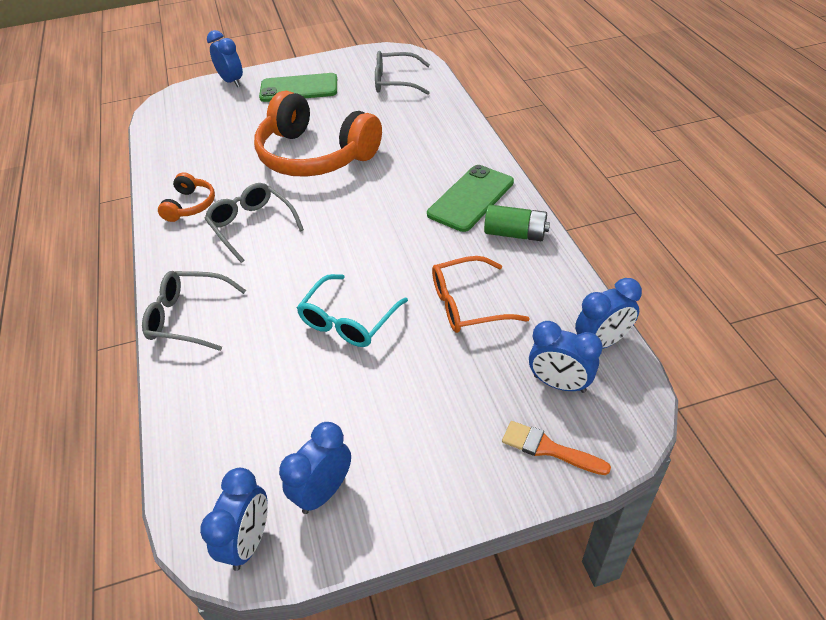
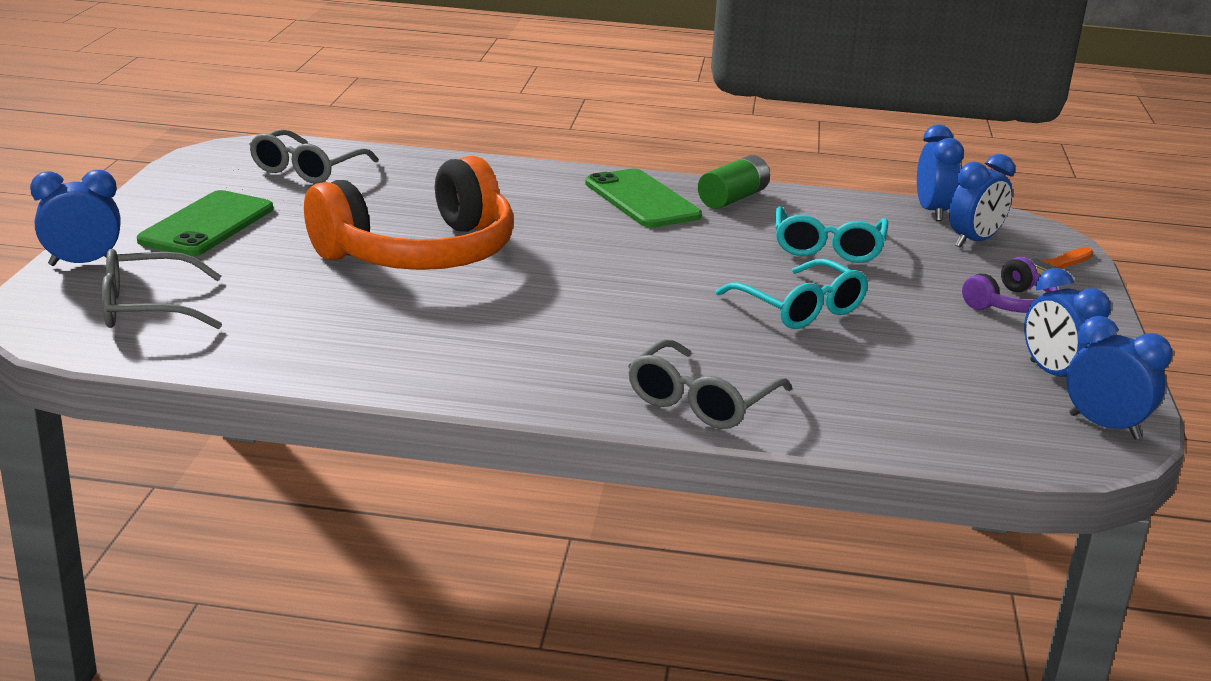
camera: 70 degrees left, 20 degrees down
(190, 205) = (425, 357): orange headphones -> none
(252, 226) = (539, 325): grey glasses -> grey glasses (148, 308)
(444, 435) = (1010, 304): none -> purple headphones
(468, 304) = (827, 247): orange glasses -> turquoise glasses

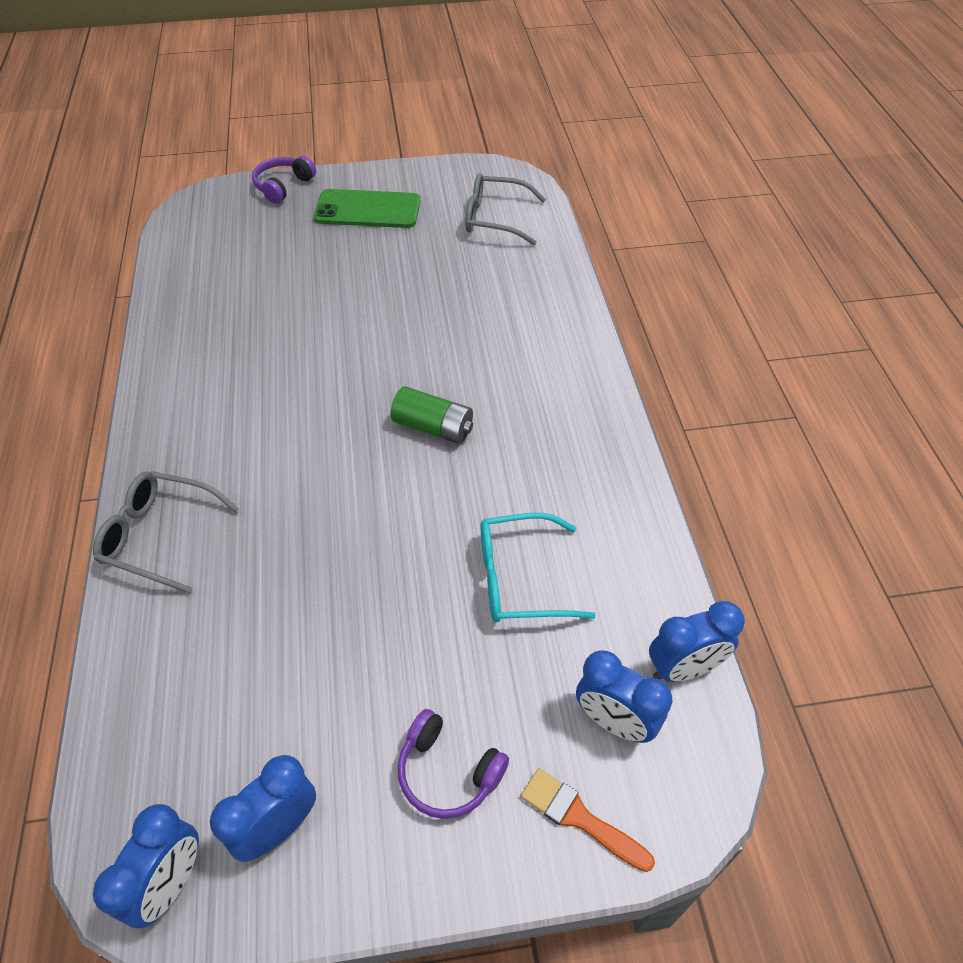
camera: 75 degrees right, 25 degrees up
(83, 263) = (283, 186): blue clock -> purple headphones
(148, 308) = (229, 231): grey glasses -> none
(419, 253) = (368, 316): orange headphones -> none
(642, 200) = (557, 416): green phone -> none
(733, 198) = (605, 480): green battery -> green battery (433, 427)
(800, 308) = (360, 576): turquoise glasses -> none

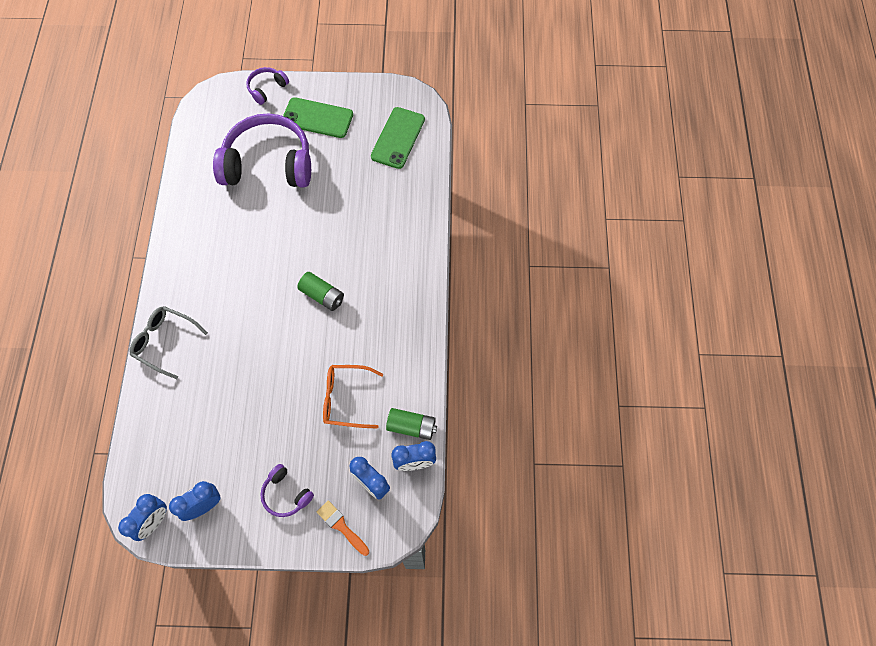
camera: 10 degrees right, 15 degrees up
(303, 269) = (268, 164): none -> purple headphones
(495, 218) = (398, 138): grey glasses -> green phone
(520, 578) = (346, 399): turquoise glasses -> orange glasses
(656, 606) = (411, 427): none -> green battery

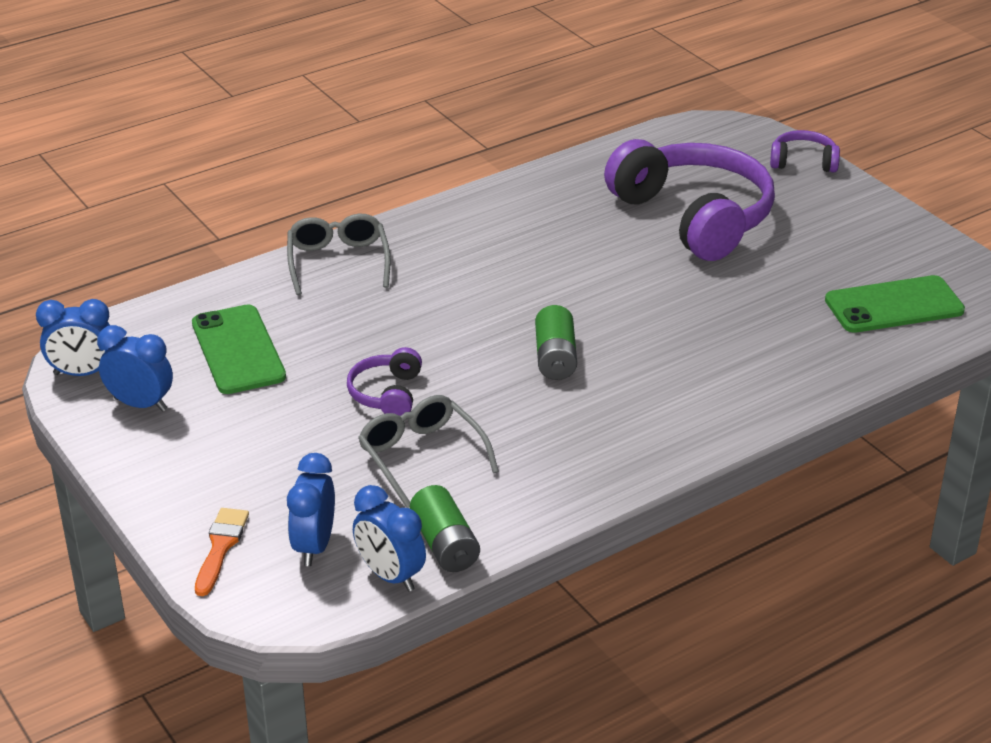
camera: 55 degrees right, 30 degrees down
(286, 494) = (222, 469): purple headphones -> purple headphones (387, 394)
(317, 118) = (820, 222): green phone -> green phone (238, 350)
(346, 399) = (421, 456): orange glasses -> grey glasses

